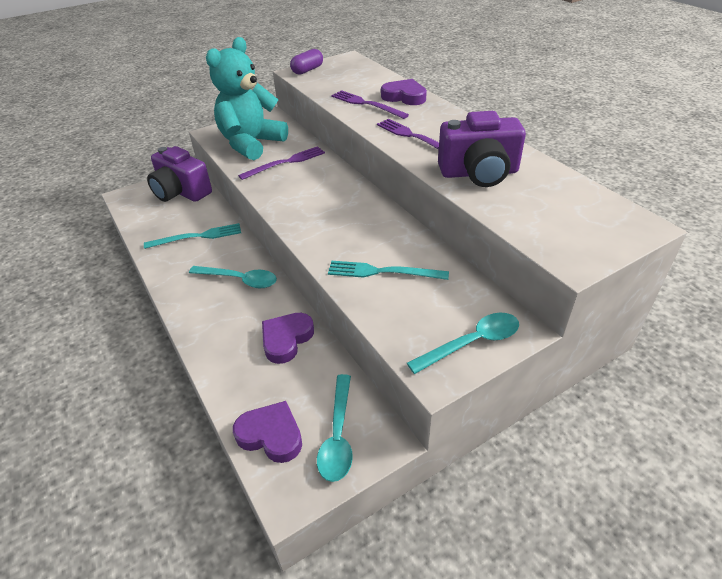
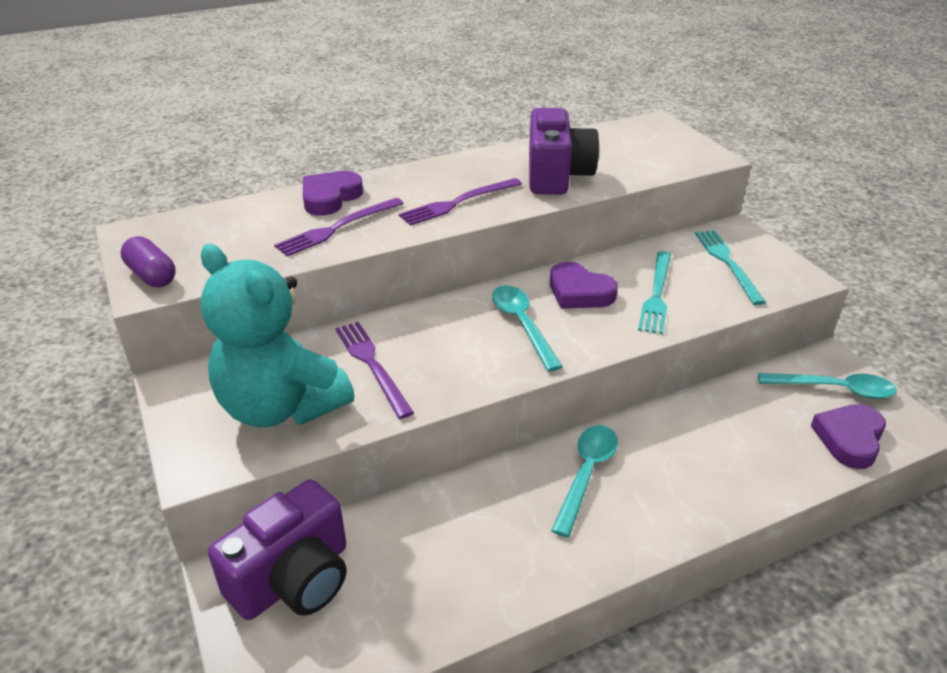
camera: 85 degrees left, 5 degrees down
(197, 236) = (462, 537): turquoise fork -> turquoise fork (727, 263)
(286, 339) = (705, 425): purple heart -> purple heart (579, 292)
(471, 343) = (759, 255): turquoise spoon -> turquoise spoon (522, 325)

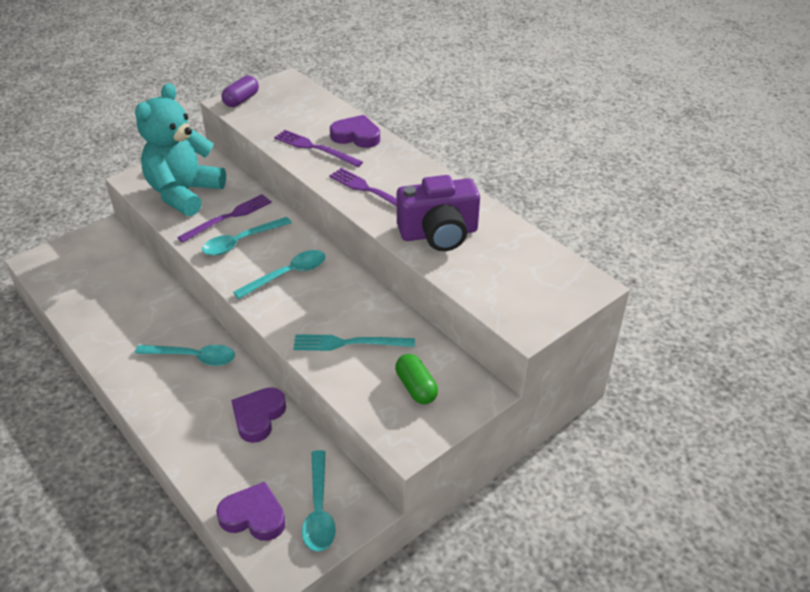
camera: 75 degrees right, 5 degrees up
(293, 579) = (103, 252): purple camera -> none
(436, 357) = (241, 242): none -> turquoise spoon
(579, 292) = (339, 298): purple heart -> purple heart (258, 416)
(727, 263) = (416, 387): turquoise fork -> green capsule

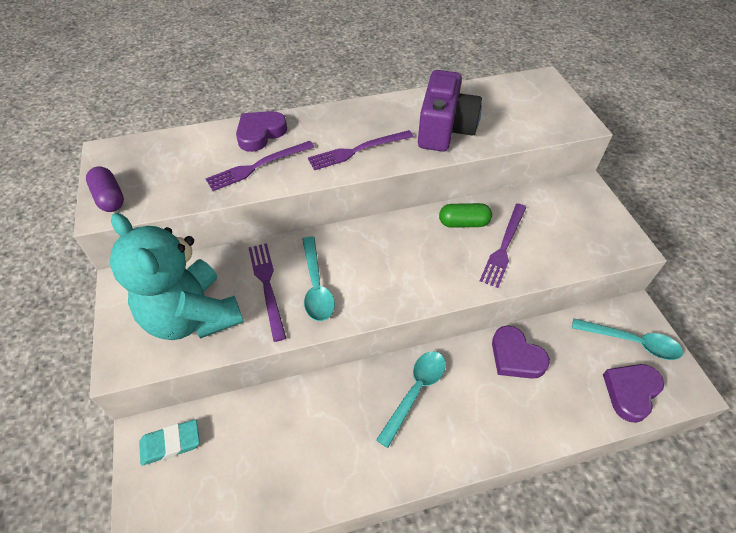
camera: 65 degrees left, 10 degrees up
(104, 244) = (171, 443): none -> turquoise eraser
(287, 275) = (390, 263): turquoise spoon -> none
(349, 343) = (504, 247): turquoise fork -> purple fork
(416, 387) = (571, 222): green capsule -> green capsule (463, 223)

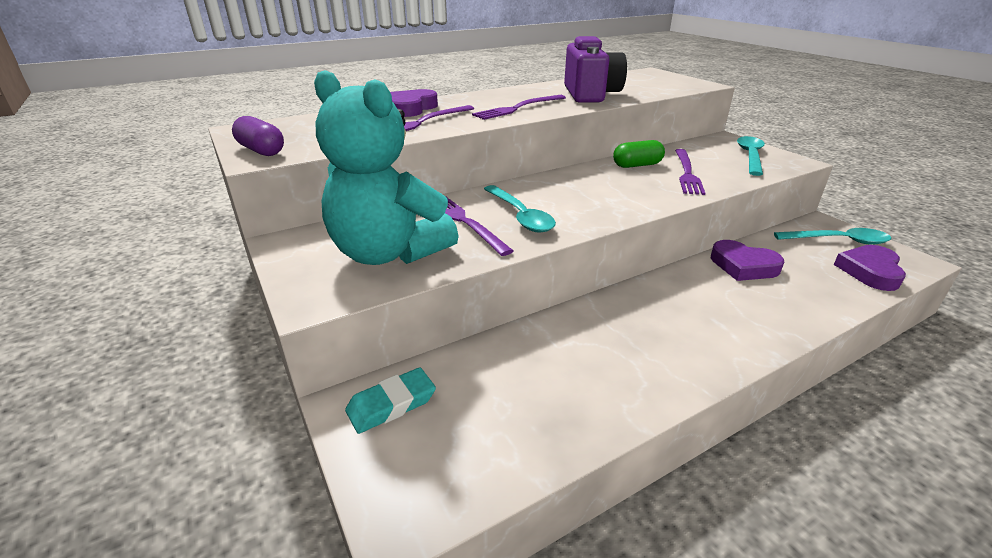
camera: 15 degrees left, 20 degrees down
(415, 392) = (664, 307): turquoise spoon -> turquoise spoon (750, 156)

